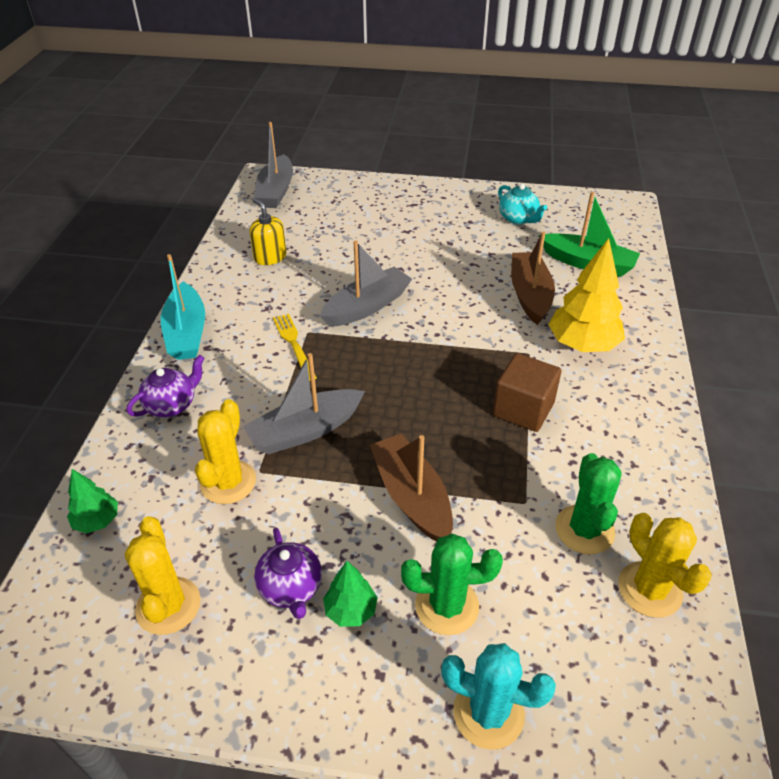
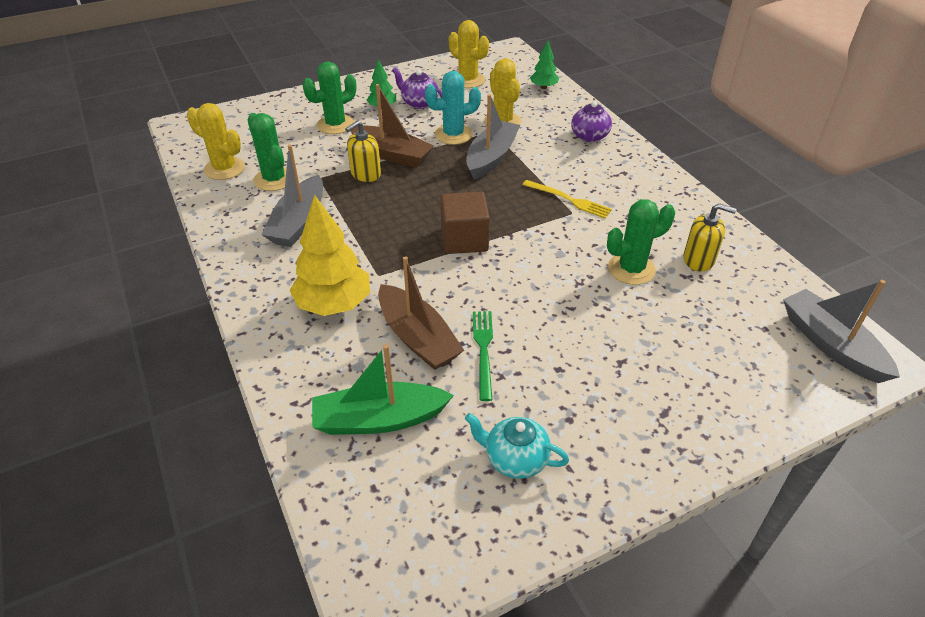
camera: 145 degrees right, 0 degrees up
(186, 332) = (653, 174): turquoise boat -> none
(326, 272) = (631, 269): none -> green cactus
(367, 306) = (554, 253): grey boat -> grey boat (299, 222)
(465, 479) = (365, 174): none -> yellow soap dispenser
(488, 713) = (292, 104): turquoise cactus -> turquoise cactus (453, 135)
(489, 270) = (483, 350): none -> green fork
(523, 409) = (354, 229): brown cube -> brown cube (464, 240)

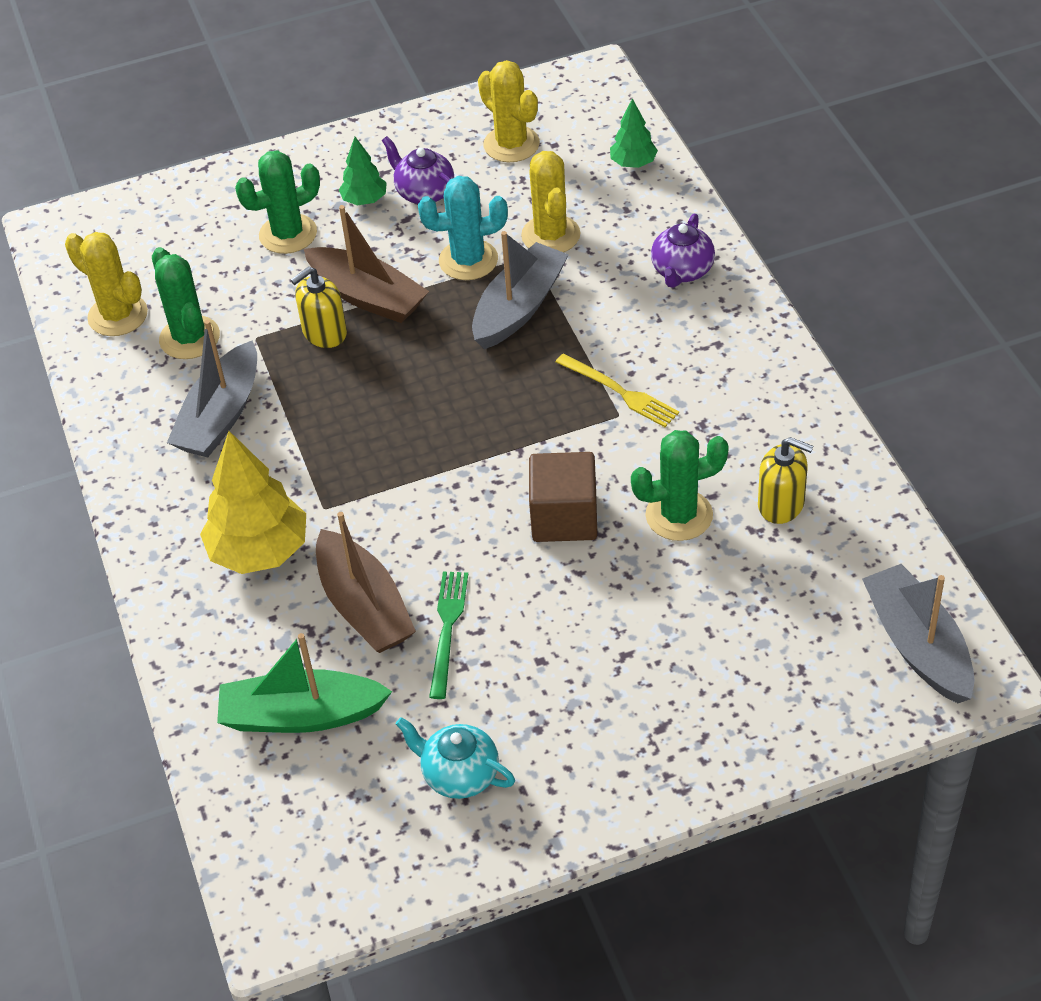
camera: 10 degrees right, 5 degrees up
(464, 240) = (452, 456): brown cube -> brown cube (564, 517)

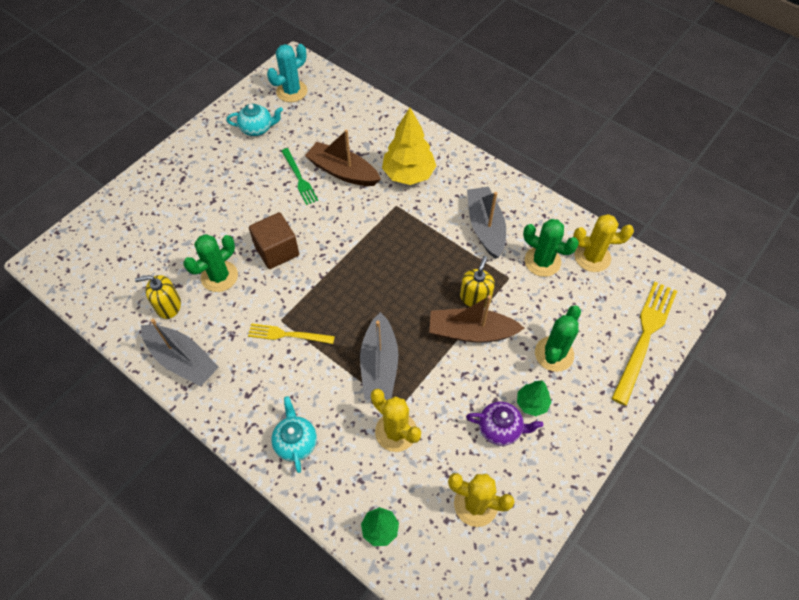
camera: 145 degrees right, 10 degrees up
(161, 207) = (645, 337): none -> yellow fork
(301, 715) = (336, 122): green boat -> none
(468, 260) = (433, 386): turquoise cactus -> turquoise cactus (292, 91)
(682, 271) = (295, 442): purple teapot -> turquoise teapot
(917, 645) = (75, 261): grey boat -> grey boat (182, 360)

